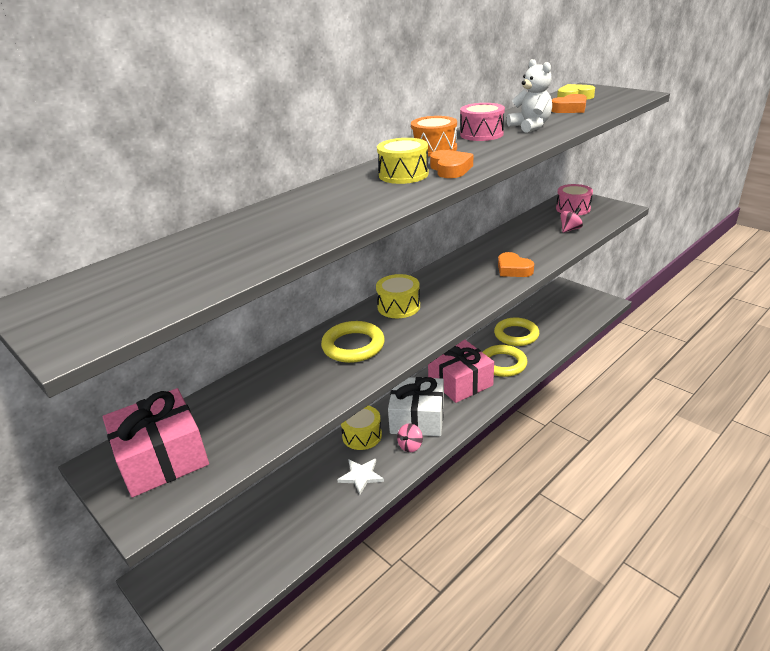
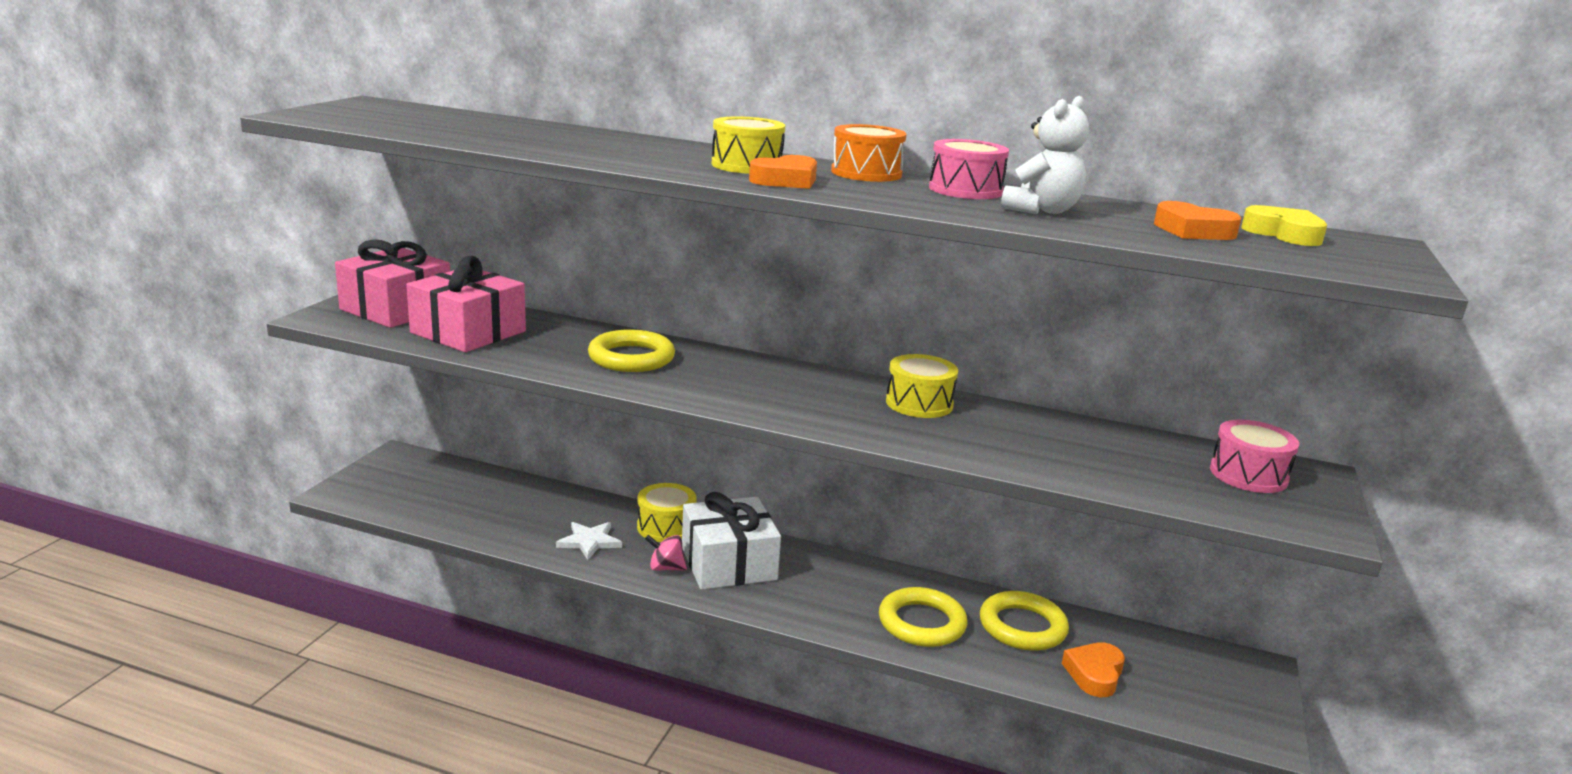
camera: 60 degrees right, 10 degrees down
(398, 306) = (745, 371): yellow drum -> yellow drum (919, 403)
(460, 382) = (839, 587): pink gift -> pink gift (468, 332)
(513, 269) = (928, 436): orange heart -> orange heart (1094, 674)
(570, 229) = (1145, 476): pink spinning top -> none

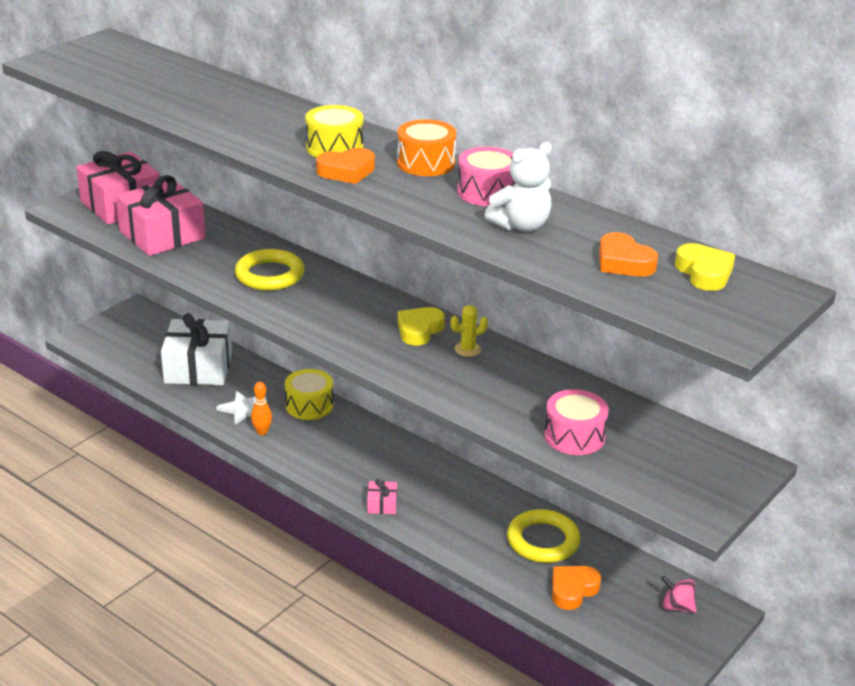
camera: 20 degrees right, 10 degrees up
(626, 563) = (262, 432): none -> orange bowling pin
(666, 568) = (289, 441): pink spinning top -> pink spinning top (677, 606)
(729, 563) = (340, 445): white gift -> white gift (198, 367)
(818, 619) = (382, 504): none -> pink gift
(849, 391) = (419, 330): none -> yellow heart
(919, 403) = (467, 349): yellow drum -> yellow cactus
(921, 623) = (461, 522): yellow ring -> none
(1248, 475) = (687, 457): pink drum -> pink drum (574, 436)

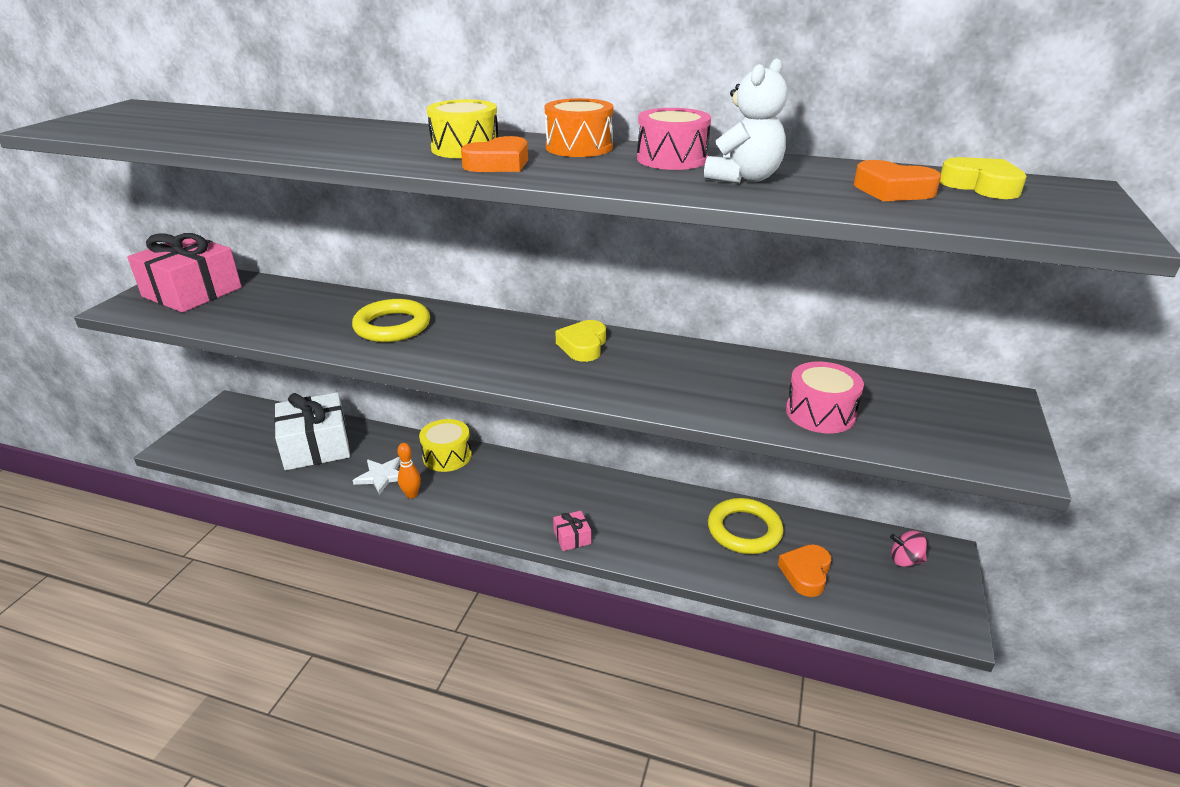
camera: 20 degrees left, 0 degrees up
(162, 234) = (251, 311): pink gift -> none
(467, 349) = (645, 353): yellow cactus -> none

